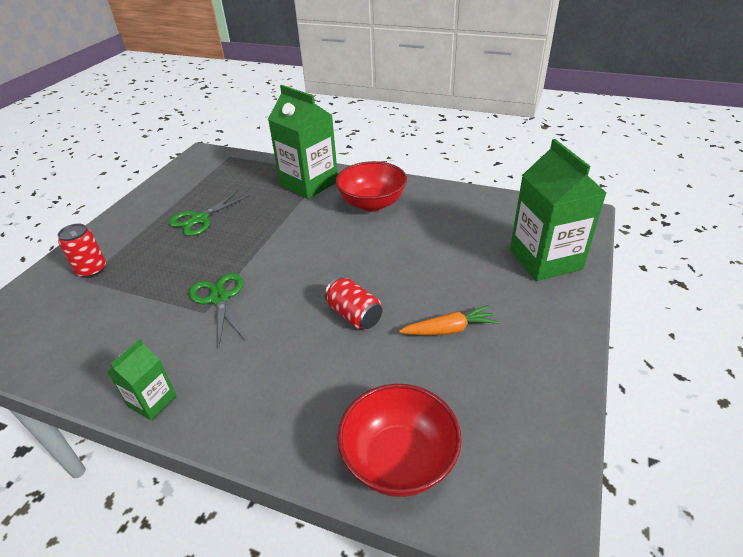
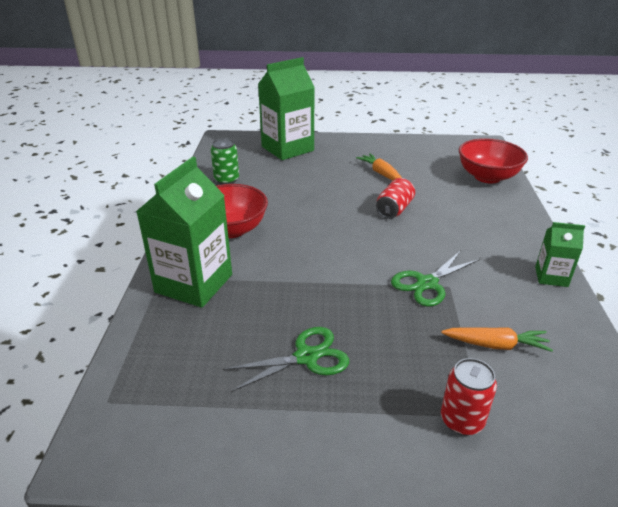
camera: 110 degrees left, 5 degrees down
(122, 312) = (496, 345): none -> orange carrot
(199, 219) = (306, 357): green scissors -> green scissors turned 45 degrees counterclockwise
(469, 208) = (226, 180): none -> green can

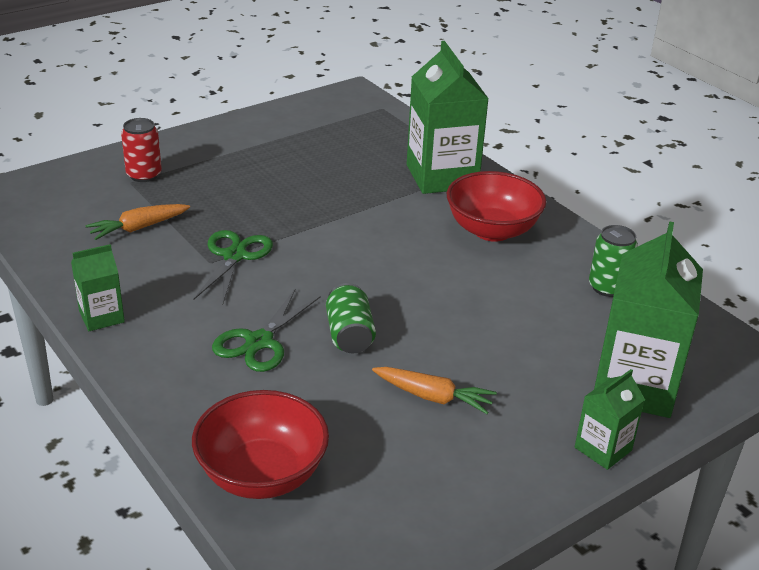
camera: 140 degrees right, 0 degrees up
(306, 357) = (286, 167): green scissors -> green scissors (259, 342)
(333, 140) = (603, 449): none -> green carton
(394, 209) = (349, 335): red can -> green can

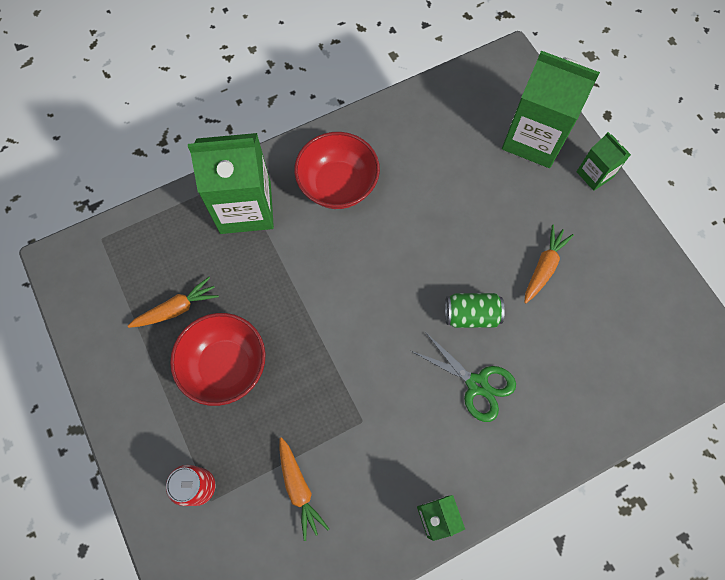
camera: 80 degrees left, 35 degrees up
(234, 256) = (355, 399): green scissors -> none
(262, 474) = (621, 390): red bowl -> red bowl (225, 366)
(319, 149) = (177, 309): none -> orange carrot
(607, 287) = (423, 123): green can -> none

